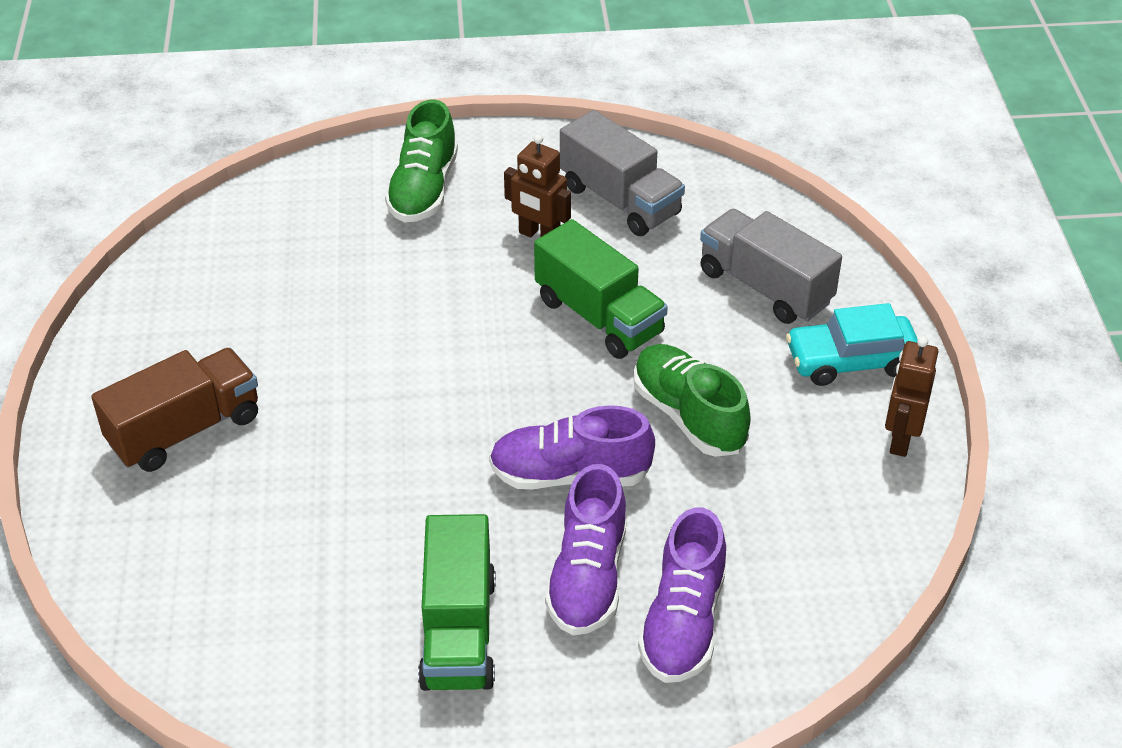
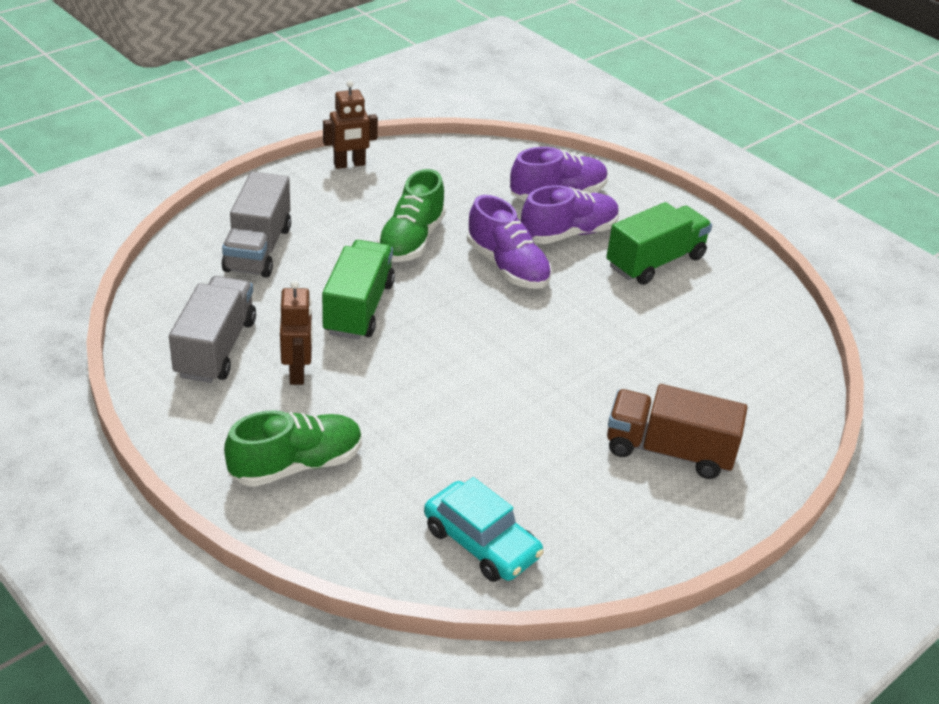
camera: 130 degrees left, 5 degrees down
(851, 360) = (299, 197): turquoise car -> turquoise car (481, 542)

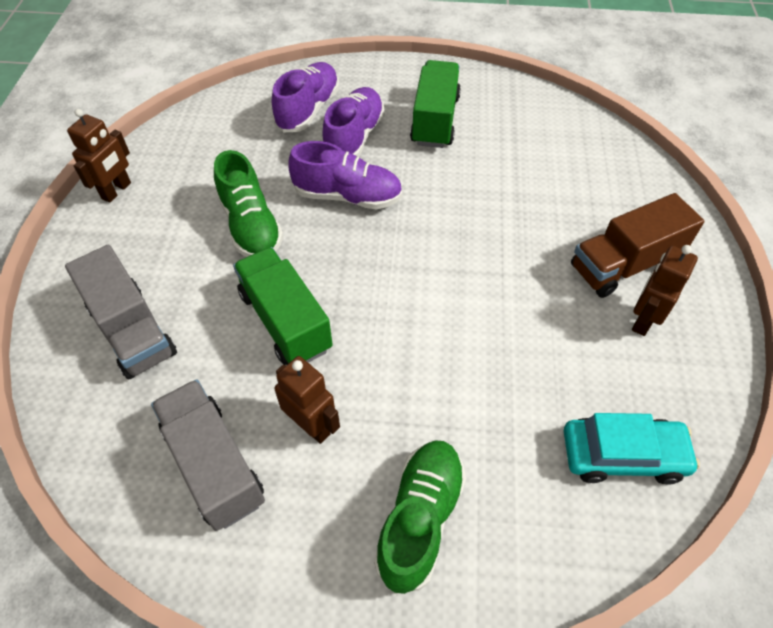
camera: 40 degrees left, 15 degrees up
(627, 491) = (643, 320): none -> brown robot

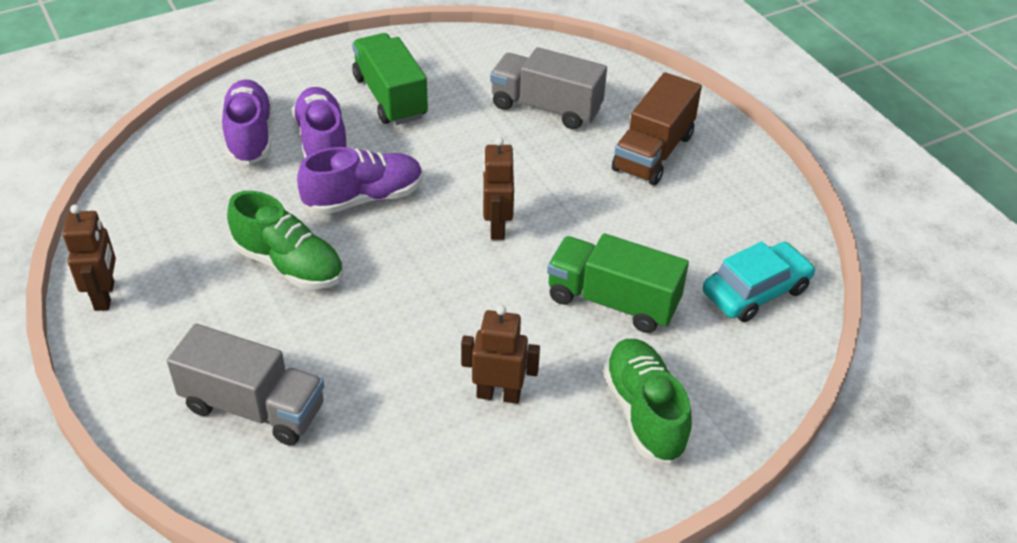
camera: 35 degrees left, 10 degrees down
(214, 464) = (439, 467): grey truck -> grey truck (546, 108)
(285, 321) = (400, 328): green truck -> green truck (612, 301)
(643, 320) = (699, 188): brown robot -> brown robot (496, 227)

